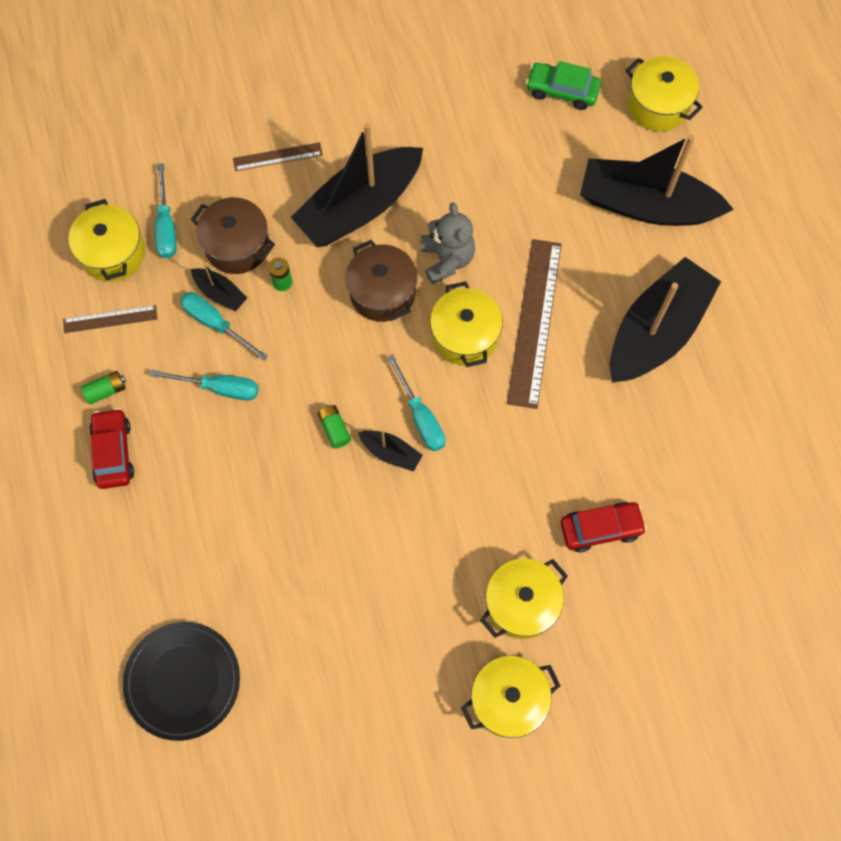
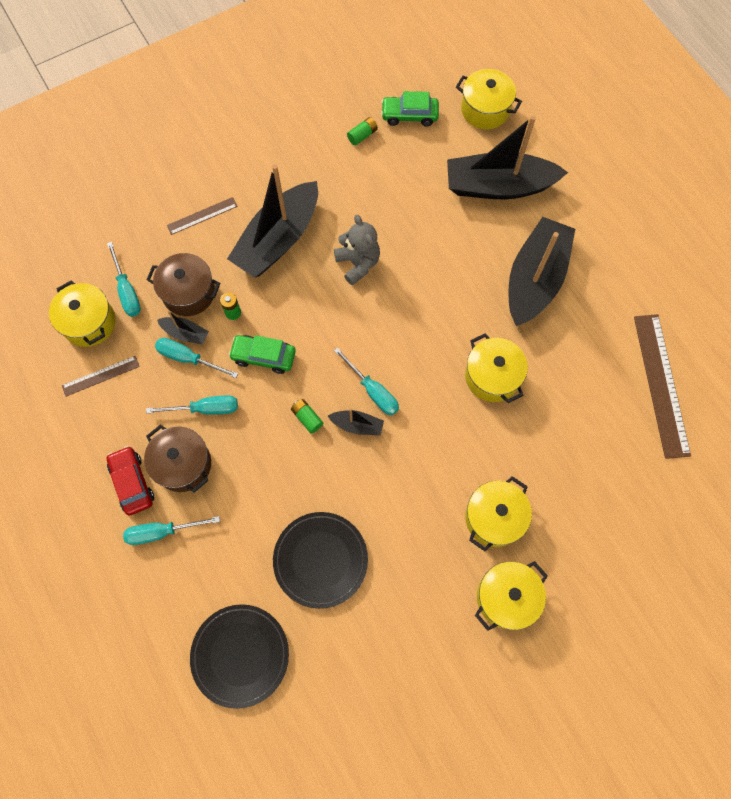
camera: 15 degrees left, 0 degrees up
(106, 390) = (113, 434): green battery -> green battery (362, 135)
(132, 517) = (162, 532): none -> turquoise screwdriver
(304, 343) = (263, 357): none -> green car
(304, 598) = (320, 560): none -> black plate
(382, 292) = (315, 301): brown pot -> brown pot (183, 464)
(465, 336) = (389, 319): yellow pot -> yellow pot (492, 376)
(534, 322) = (440, 295): brown ruler -> brown ruler (661, 384)
(601, 528) = (538, 442): red car -> none

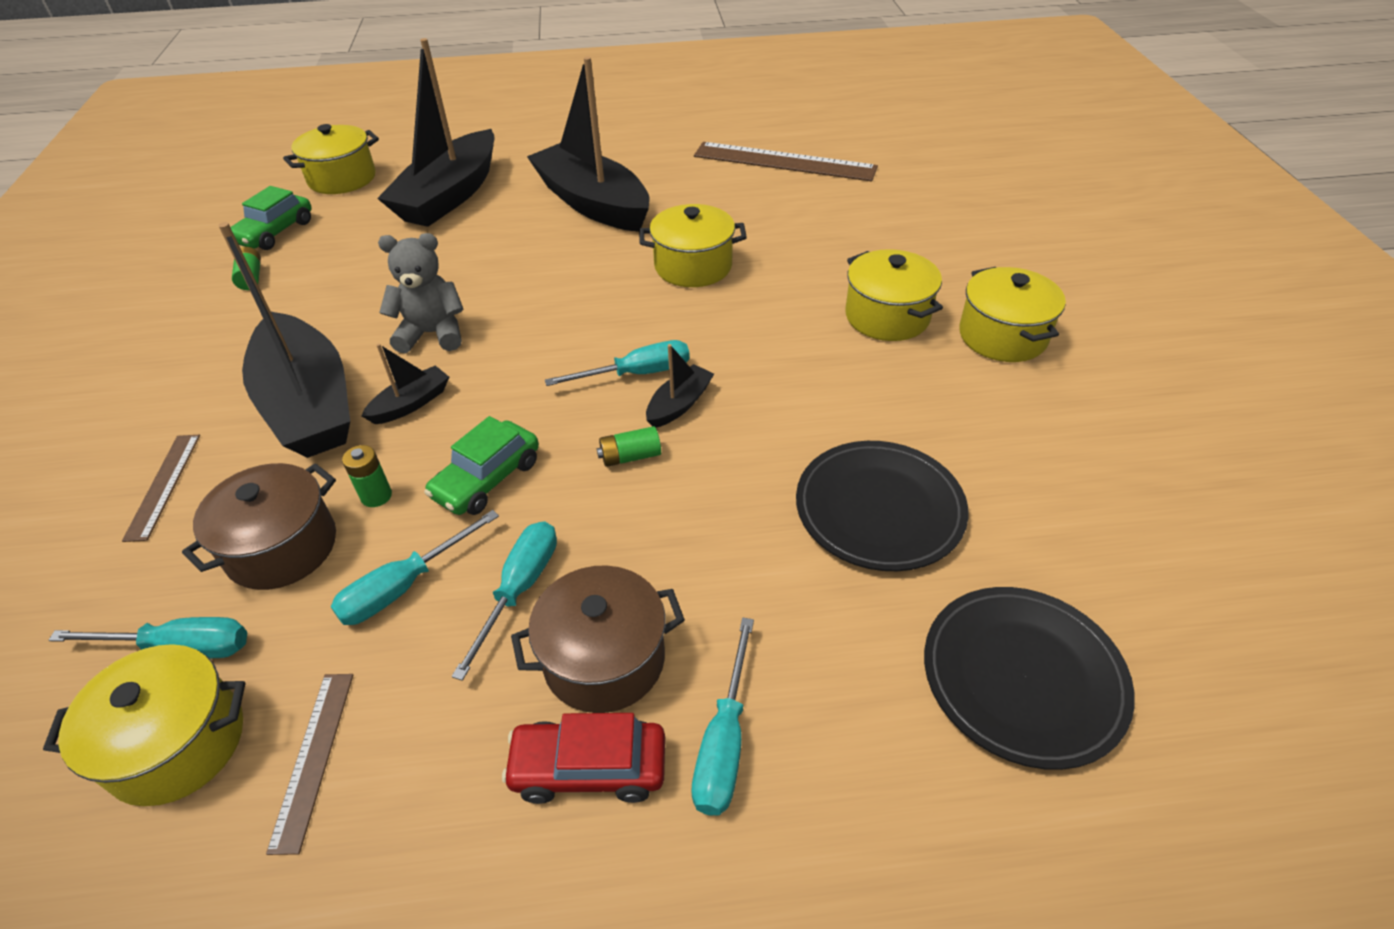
camera: 65 degrees left, 25 degrees down
(185, 333) = (353, 576): black boat -> black boat (411, 404)

